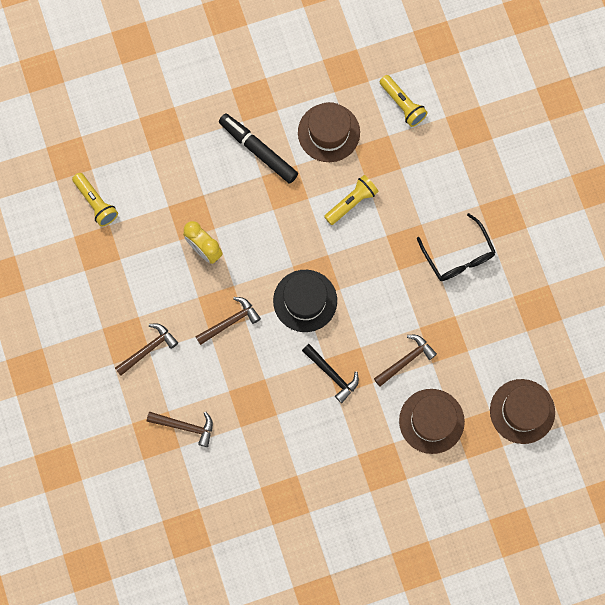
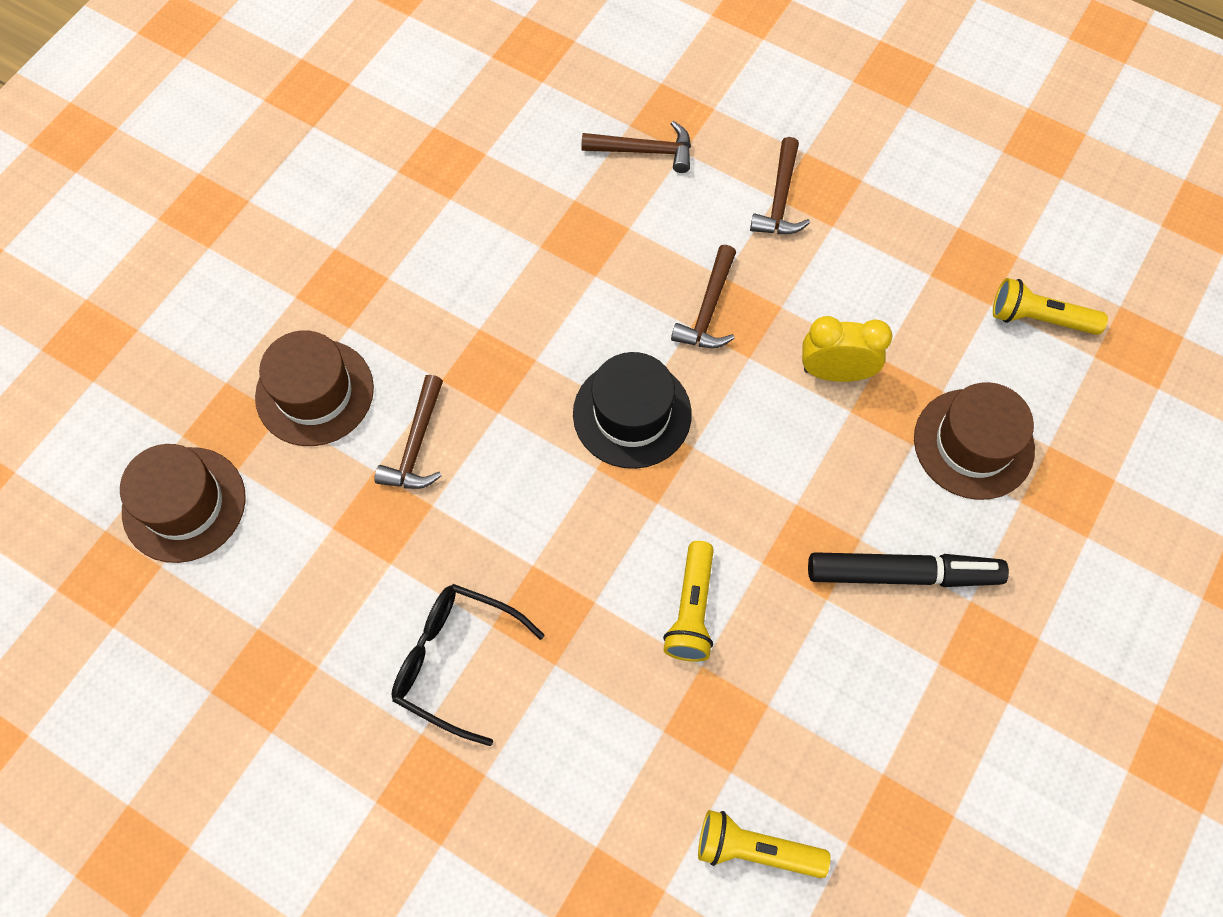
camera: 140 degrees right, 10 degrees down
(185, 426) = (645, 151): brown hammer -> brown hammer turned 150 degrees counterclockwise
(328, 132) = (827, 694): brown hat -> brown hat (973, 444)
(332, 374) = (508, 348): black hammer -> none

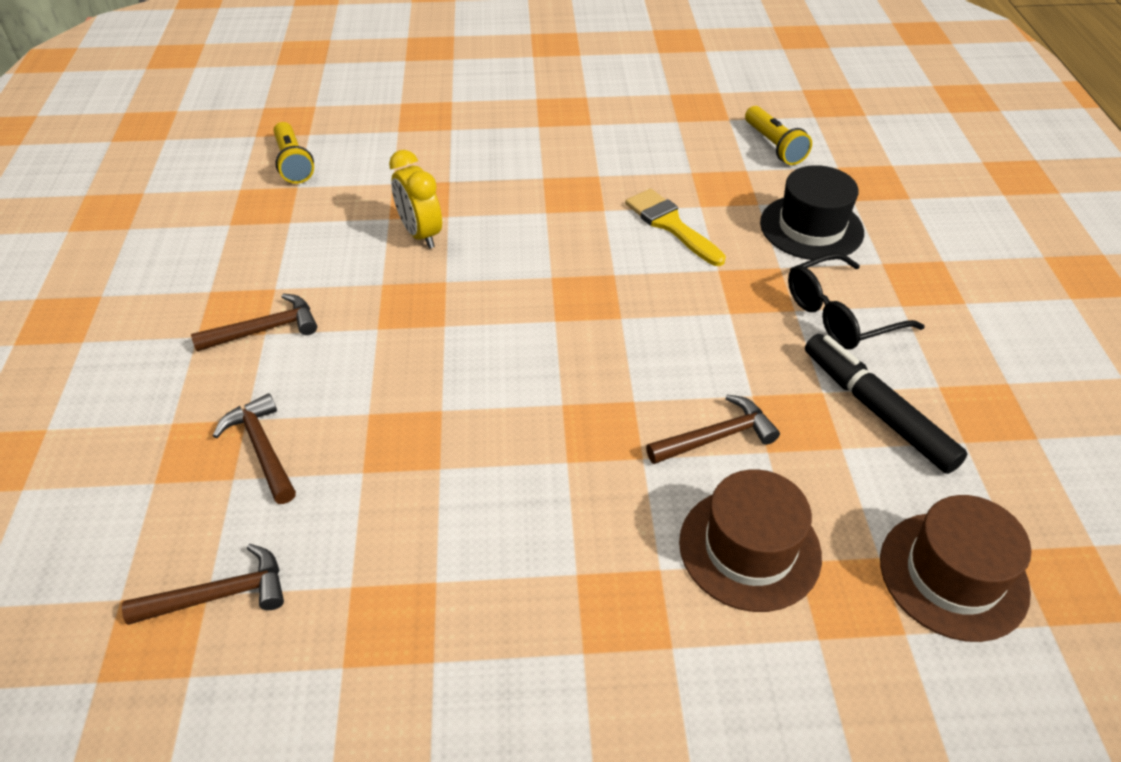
camera: 125 degrees left, 20 degrees down
(455, 661) = (839, 315): black glasses -> black glasses turned 75 degrees clockwise
(632, 414) = (556, 321): black hat -> black hat (811, 227)
(691, 610) = (671, 225): yellow flashlight -> yellow brush
(708, 309) = (418, 322): brown hammer -> brown hammer (220, 595)
(903, 574) = (549, 154): black marker -> black marker (876, 410)
(973, 444) = (424, 158): brown hat -> none

